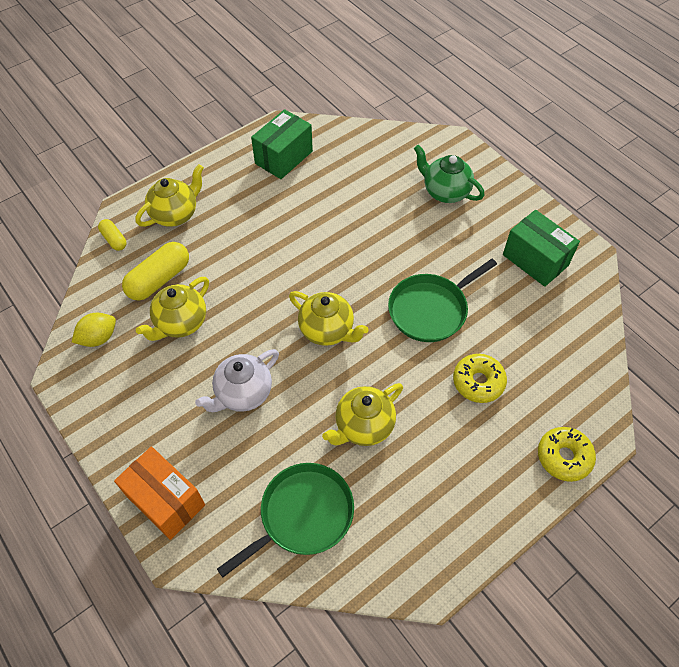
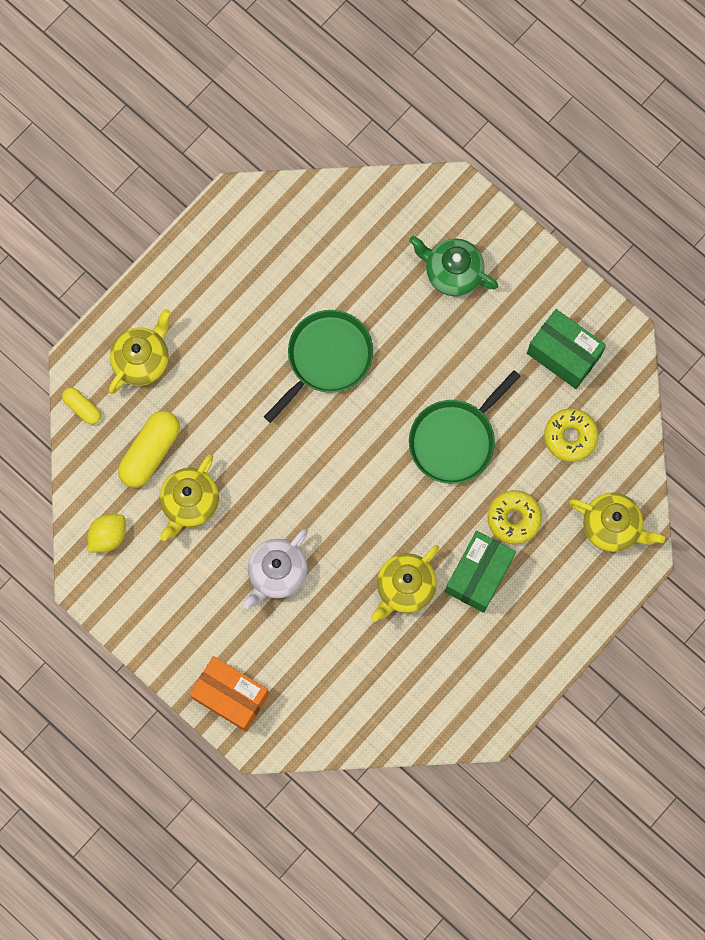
camera: 10 degrees left, 20 degrees up
(283, 157) = (249, 251): green box -> green box (478, 575)
(302, 515) = (362, 687): green pan -> green pan (326, 358)
(327, 330) = (348, 485): yellow teapot -> yellow teapot (612, 526)
(564, 457) = (603, 586): yellow donut -> yellow donut (570, 437)

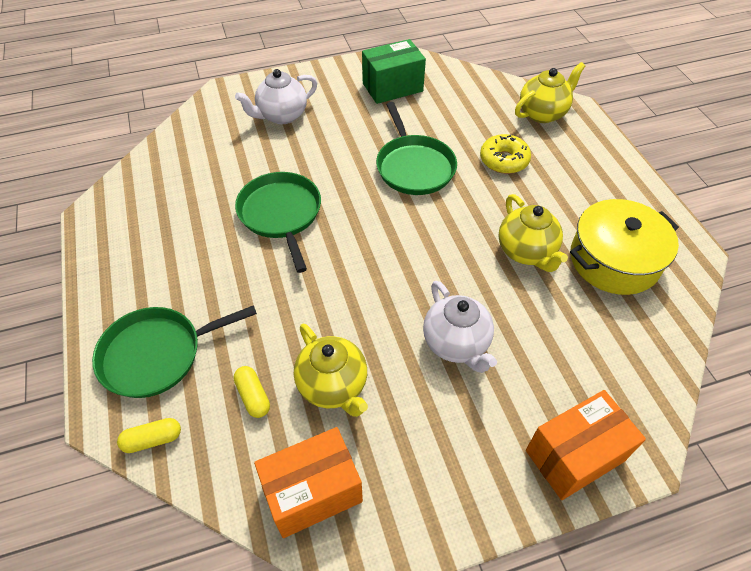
camera: 60 degrees left, 25 degrees down
(108, 536) = (312, 492): yellow lemon -> orange box
(142, 360) = (157, 354): yellow teapot -> green pan
(150, 452) = (253, 396): yellow capsule -> yellow capsule, size x0.55
(438, 664) = (614, 260): none -> yellow pot
(452, 272) = (282, 116): green teapot -> white teapot
(478, 575) = (541, 200): green box -> none
(570, 437) = (457, 107): yellow donut -> none

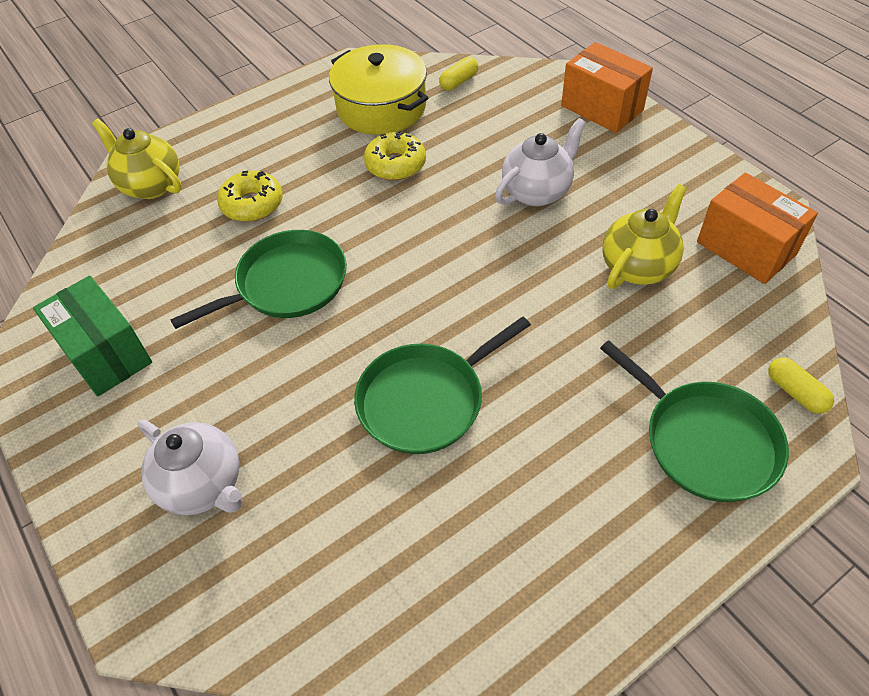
camera: 105 degrees left, 0 degrees up
(253, 396) = (691, 326): yellow capsule -> yellow capsule (459, 82)
(526, 252) = (395, 164): yellow teapot -> yellow donut

